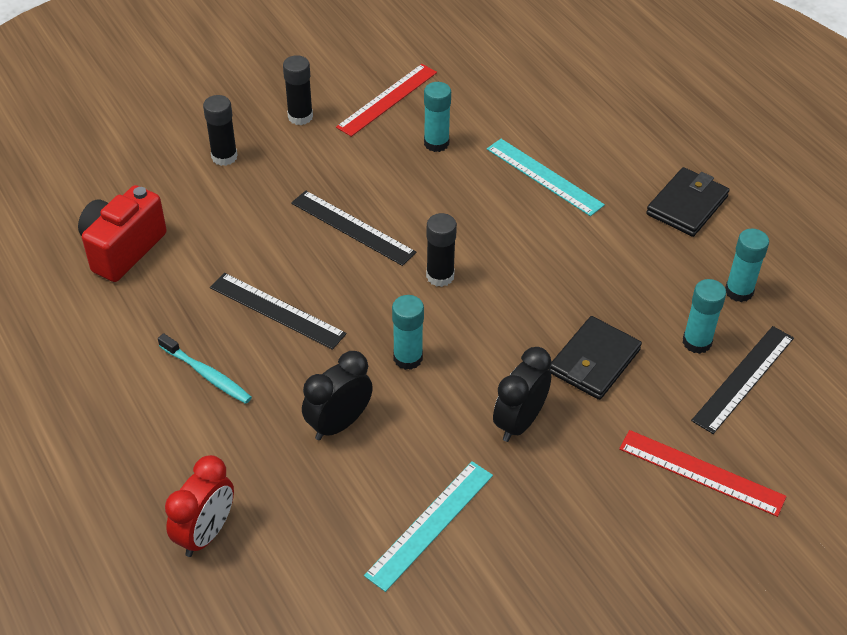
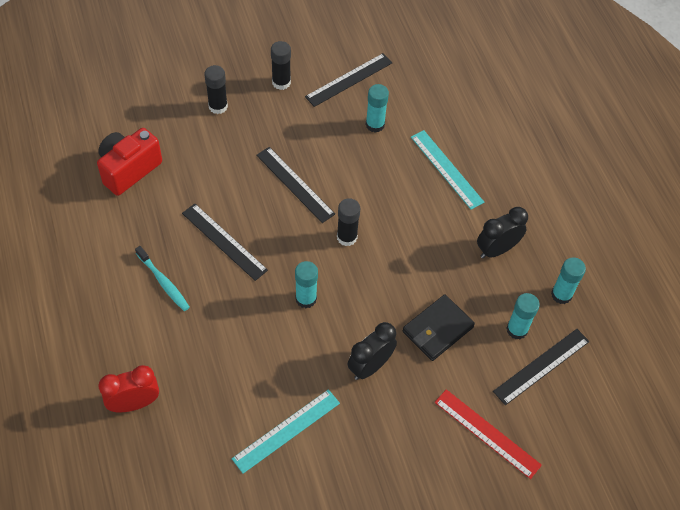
camera: 10 degrees right, 10 degrees up
(206, 533) = (134, 403): red clock -> red clock turned 150 degrees counterclockwise
(339, 424) = (244, 340): black clock -> black clock (497, 249)
(387, 99) = (349, 80): red ruler -> black ruler
(687, 205) = (546, 215): black wallet -> none

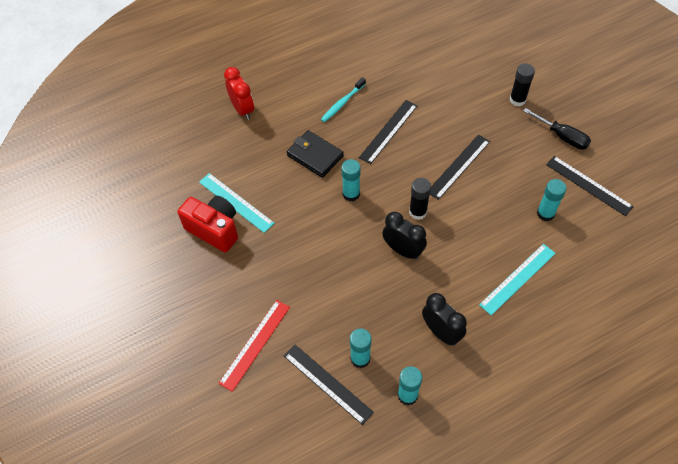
camera: 85 degrees right, 0 degrees up
(129, 169) = (434, 60): red camera -> red camera (214, 230)
(281, 82) = (562, 137): black glue stick -> black screwdriver
(370, 366) = (300, 248): black clock -> black clock (403, 250)
(437, 329) = (345, 293): black wallet -> black wallet (315, 156)

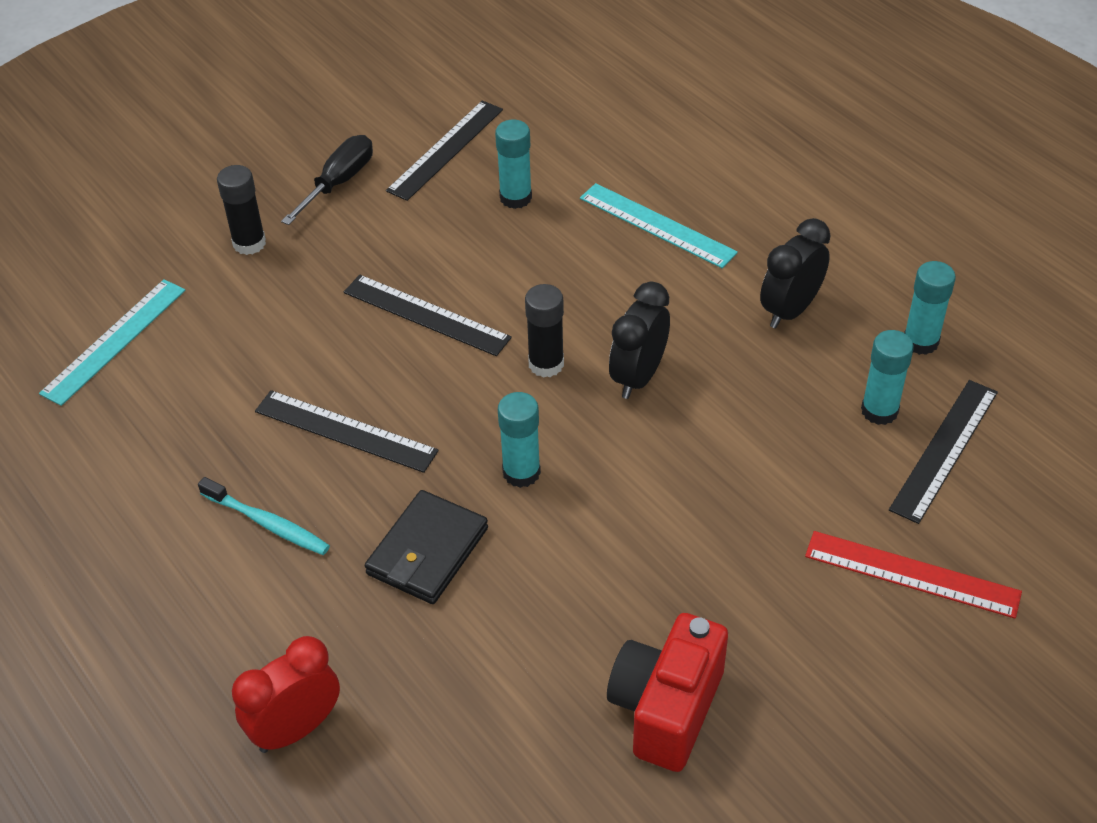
camera: 100 degrees left, 10 degrees down
(236, 202) = (582, 682): turquoise ruler -> turquoise ruler (114, 341)

